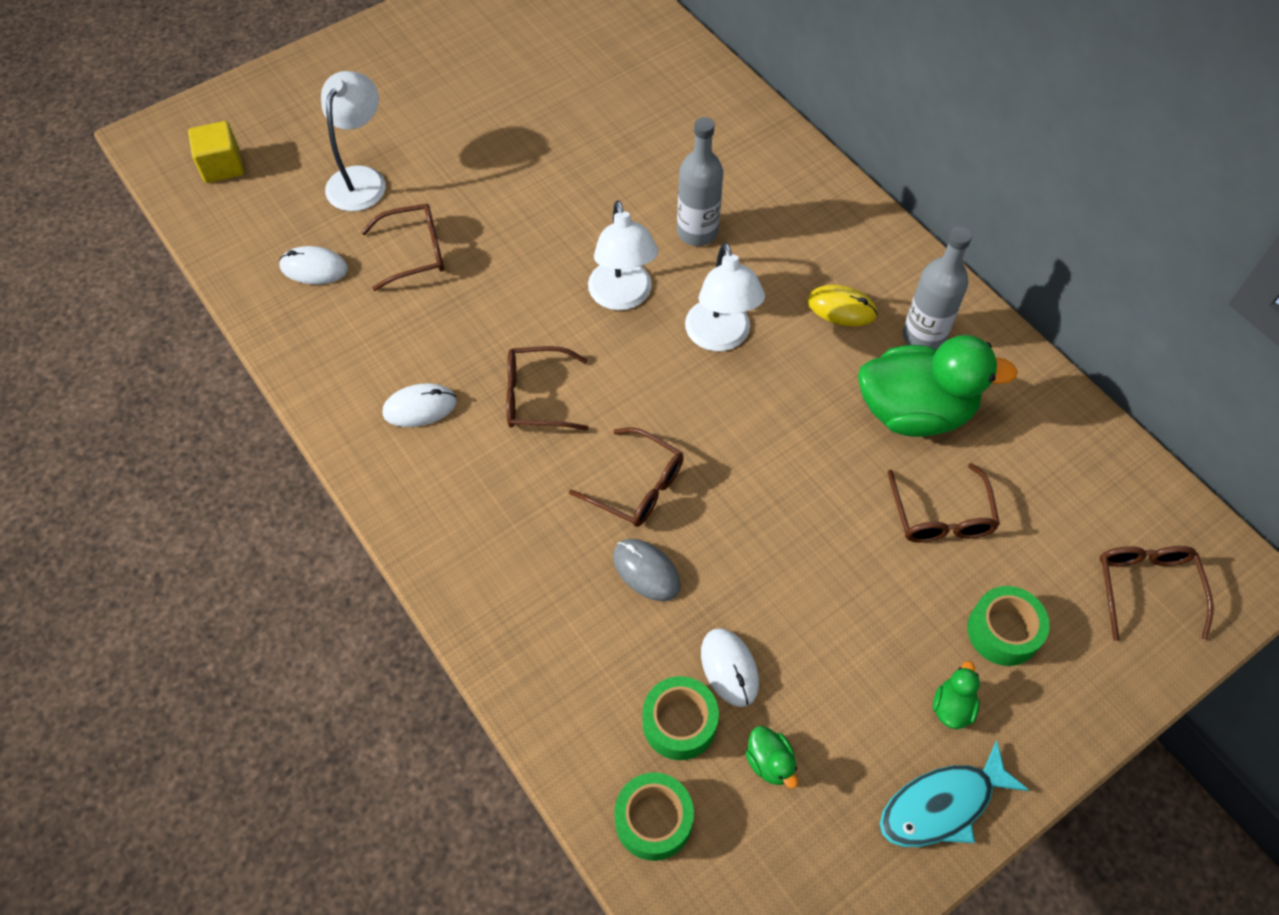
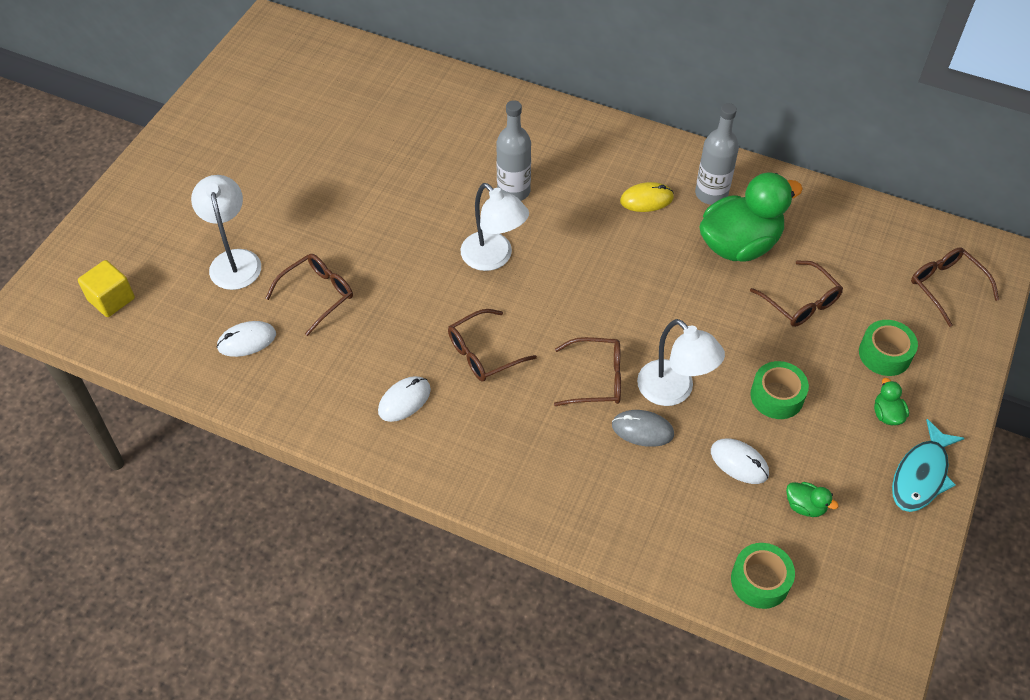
camera: 30 degrees left, 5 degrees down
(679, 723) = (733, 513): green tape -> green tape (777, 396)
(720, 337) = (581, 255): white lamp -> white lamp (674, 391)

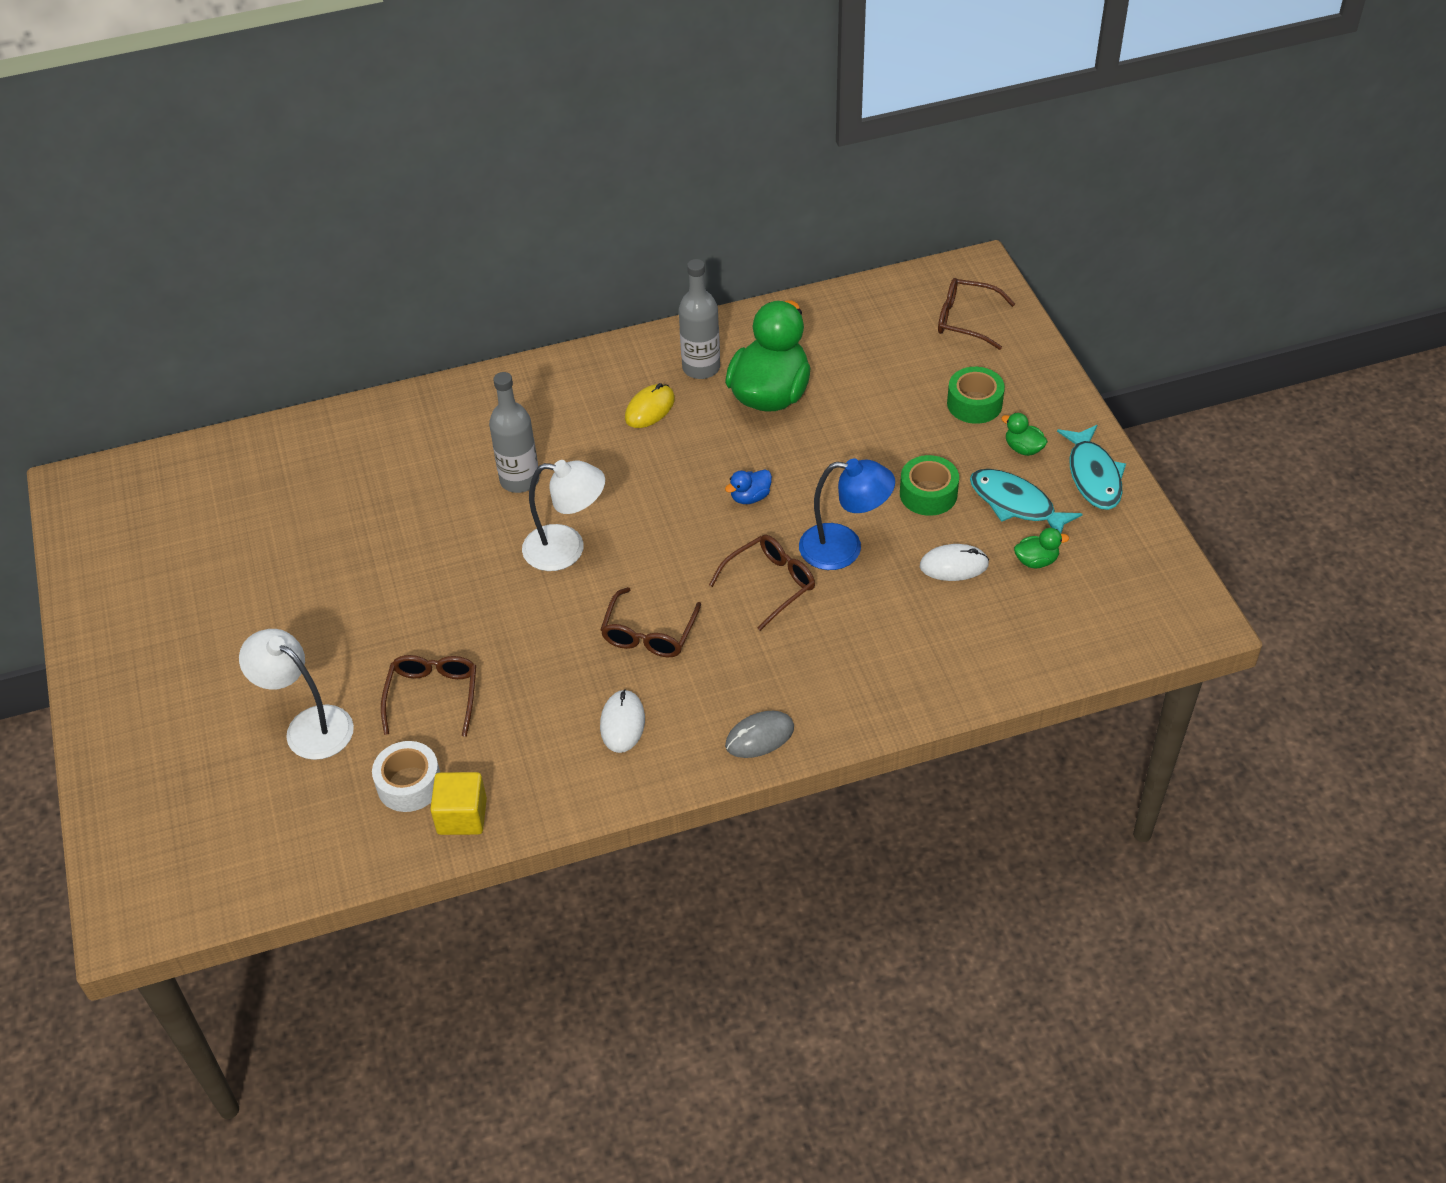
camera: 40 degrees left, 5 degrees down
(111, 299) = (217, 851): yellow cube -> yellow cube (462, 816)
(247, 340) = (409, 784): white mouse -> white tape
(642, 430) = (852, 596): grey mouse -> grey mouse (759, 736)
(648, 308) = (750, 497): none -> blue duck
(674, 391) = (844, 548): white lamp -> blue lamp
(760, 581) = (1062, 640): green tape -> none
(800, 302) = (868, 407): brown glasses -> none
(835, 452) = (1016, 504): none -> turquoise fish

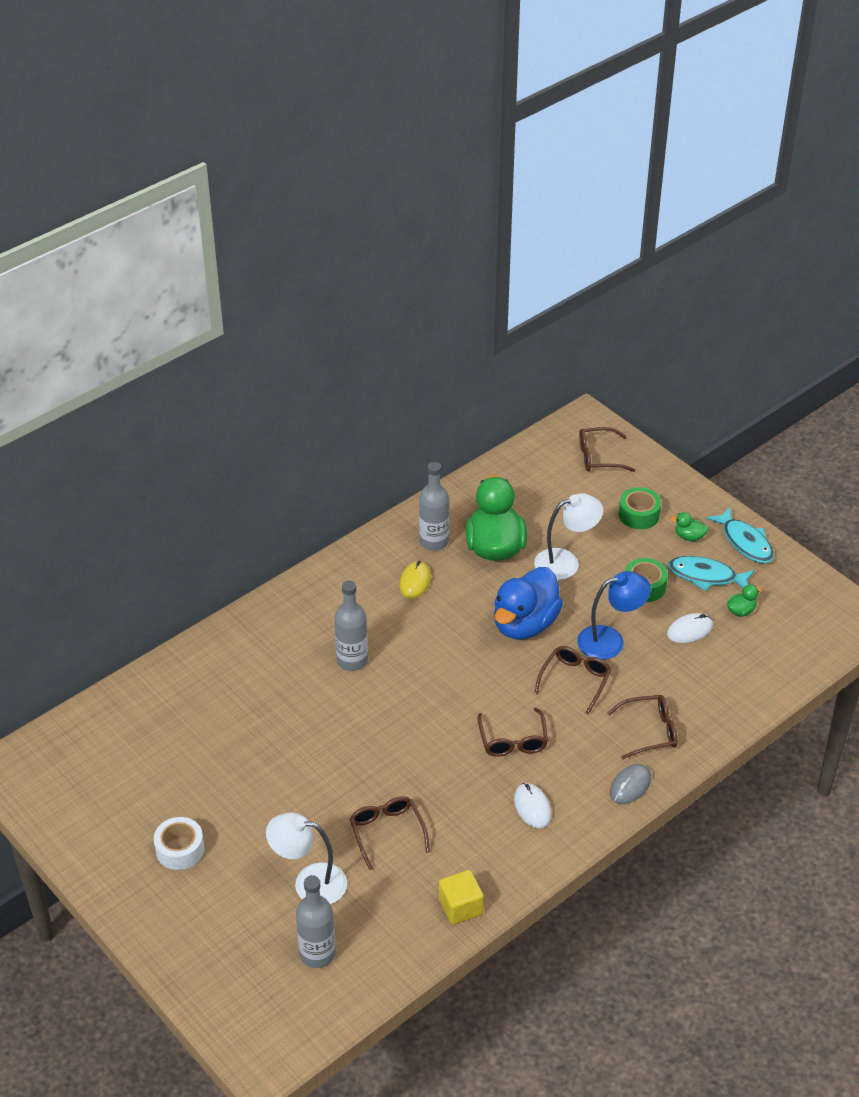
camera: 25 degrees left, 5 degrees down
(264, 813) = (317, 954): none -> grey bottle
(409, 784) = (409, 898): white tape -> white tape (180, 849)
(567, 549) = (418, 699): white lamp -> white lamp (566, 562)
(750, 497) = (525, 624): blue duck -> blue duck, size x2.45
(825, 676) = (650, 731): none -> brown glasses

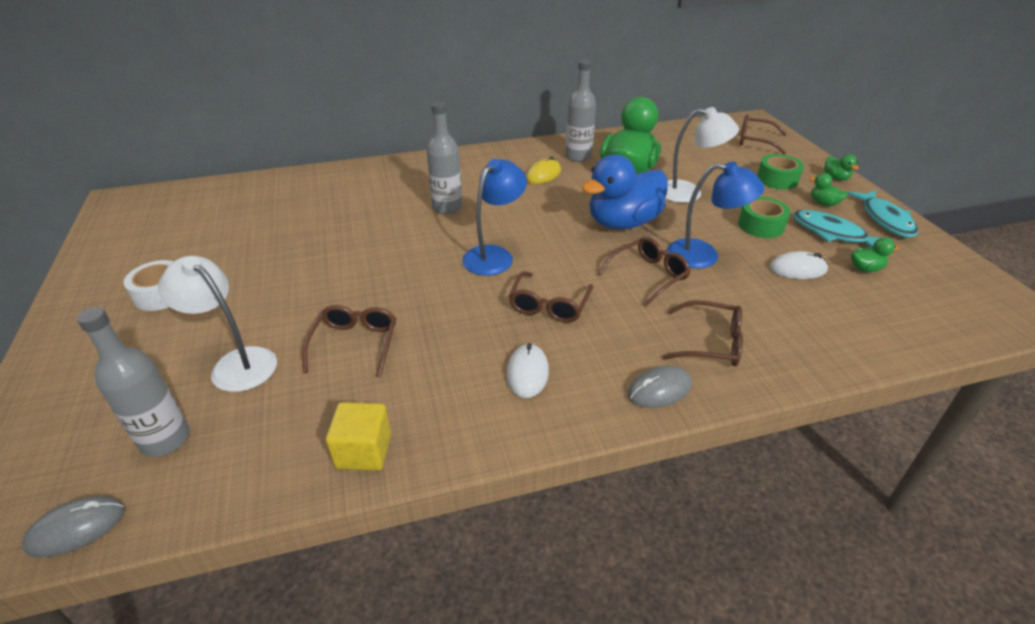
camera: 25 degrees right, 5 degrees down
(321, 1024) = (76, 528): none -> grey mouse
(435, 703) = (494, 255): none -> blue lamp
(690, 494) = (835, 178): none -> green duck

